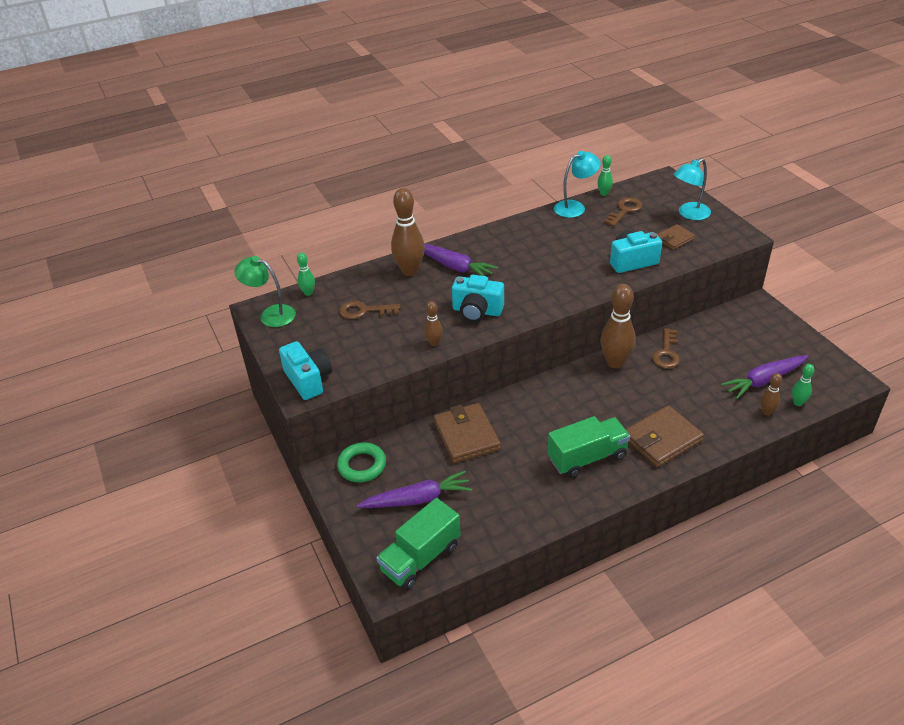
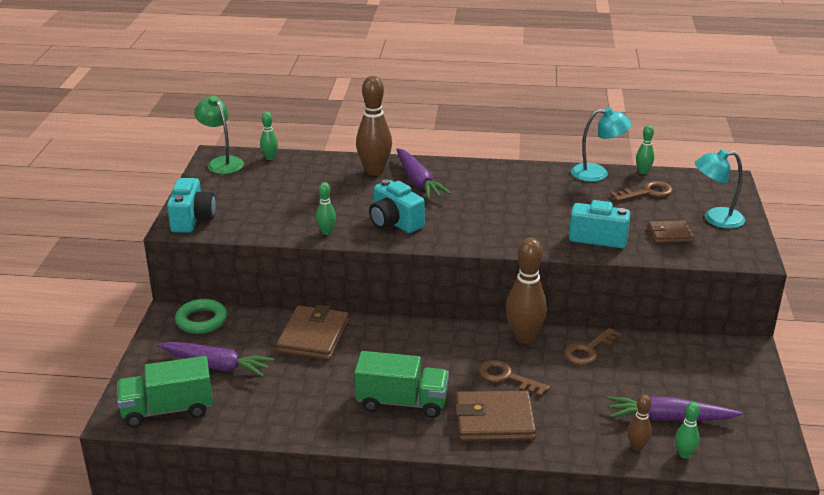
camera: 30 degrees right, 10 degrees down
(364, 311) = (298, 187): brown key -> brown key (507, 377)
(434, 343) = (326, 232): brown bowling pin -> green bowling pin

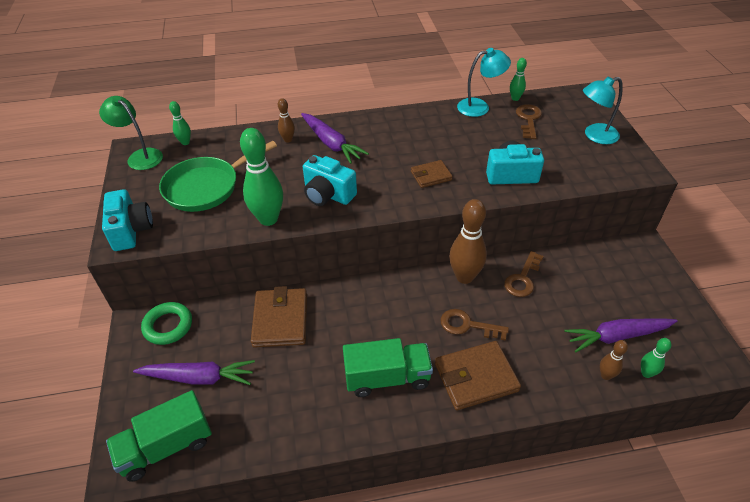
camera: 15 degrees left, 15 degrees up
(276, 197) = (206, 187): none -> green pan
(326, 232) = (268, 219): green bowling pin -> green bowling pin, size x1.99
(374, 171) = (288, 140): brown bowling pin -> brown bowling pin, size x0.50
(647, 193) = (528, 119): brown key -> brown key turned 45 degrees counterclockwise
(670, 234) = (567, 159): brown wallet -> brown wallet (431, 176)

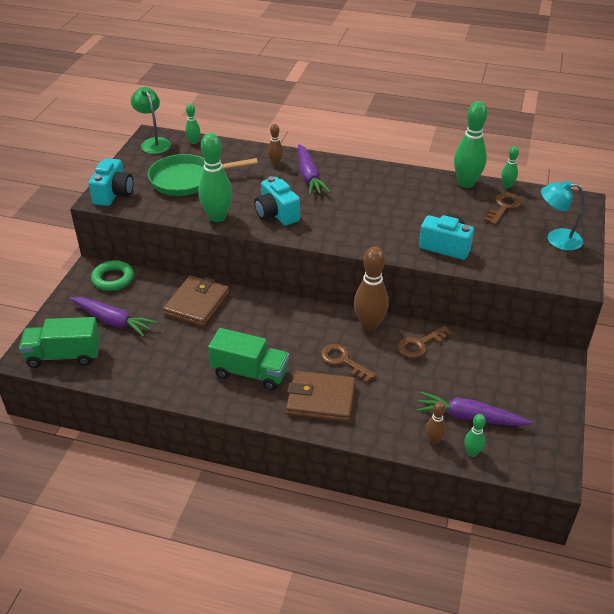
camera: 25 degrees right, 5 degrees down
(431, 176) = (373, 226): brown wallet -> none
(480, 107) = (466, 183): turquoise lamp -> green bowling pin

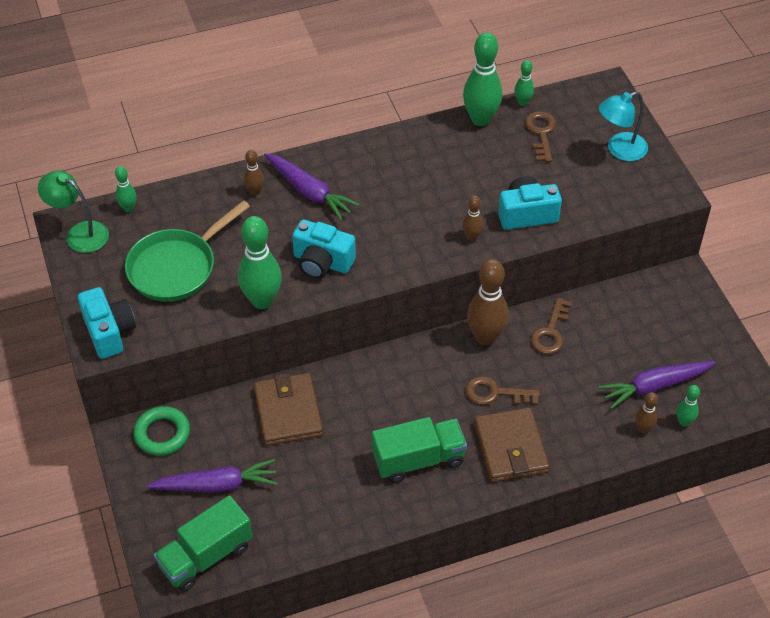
camera: 35 degrees left, 10 degrees up
(320, 399) = (511, 448): brown wallet -> brown wallet turned 75 degrees counterclockwise
(392, 242) = (472, 237): none -> brown bowling pin

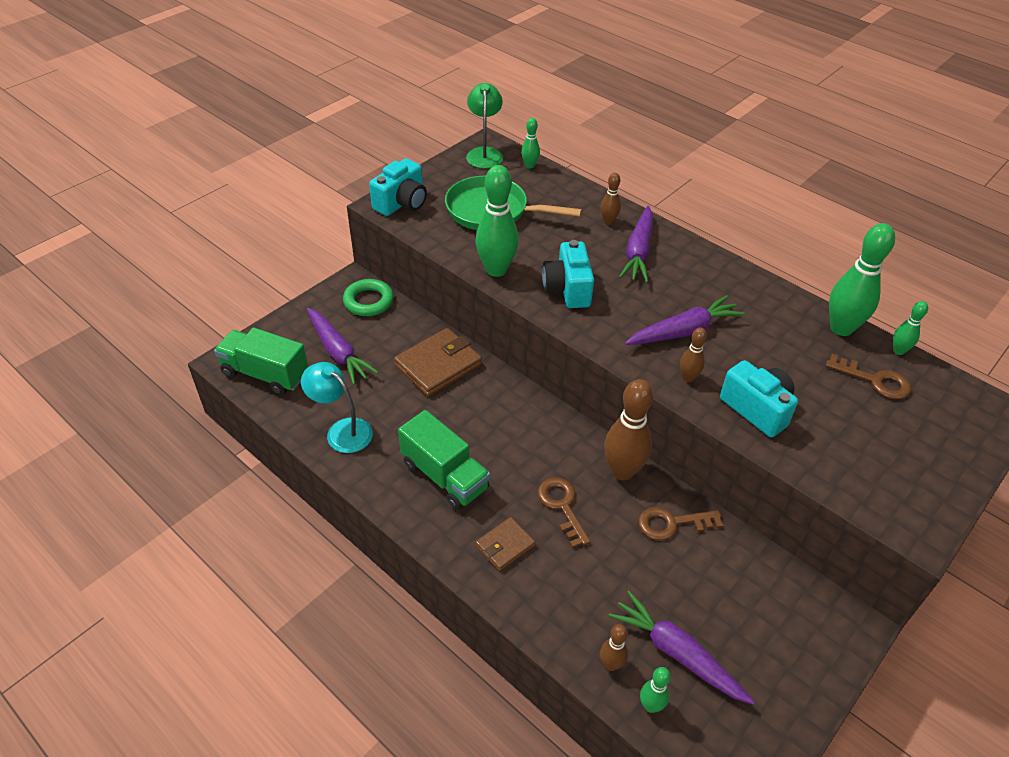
camera: 60 degrees right, 5 degrees down
(422, 213) = (683, 331): none -> purple carrot
(511, 448) = (505, 546): brown wallet -> brown wallet, size x0.57
(541, 133) = (874, 380): brown key -> brown key turned 60 degrees clockwise
(619, 150) = (925, 455): turquoise lamp -> turquoise lamp (342, 430)

